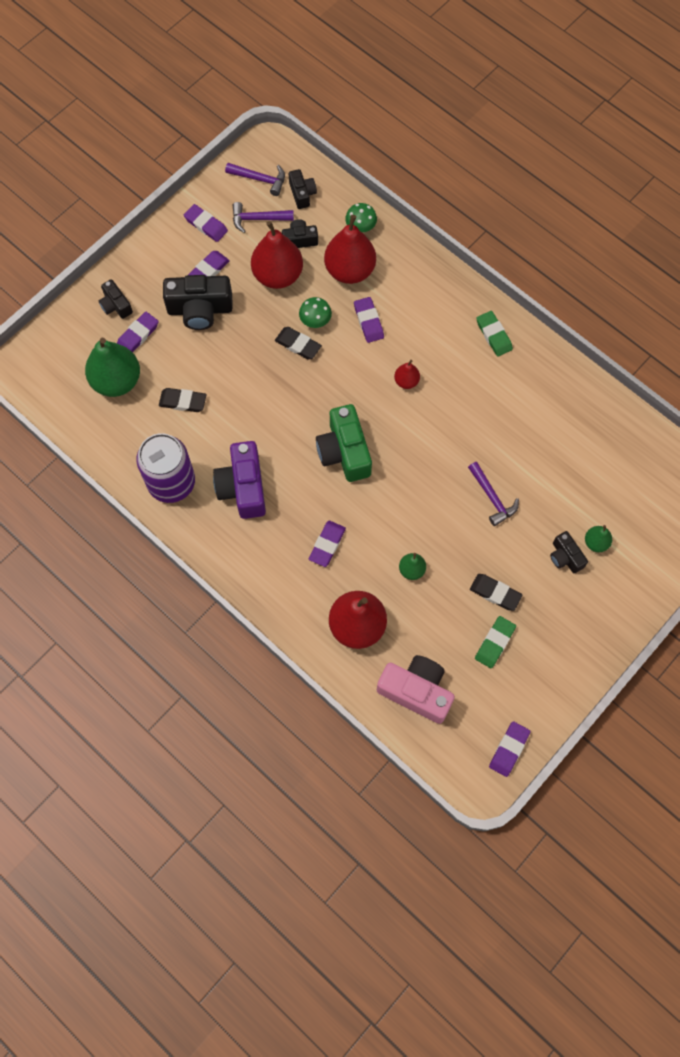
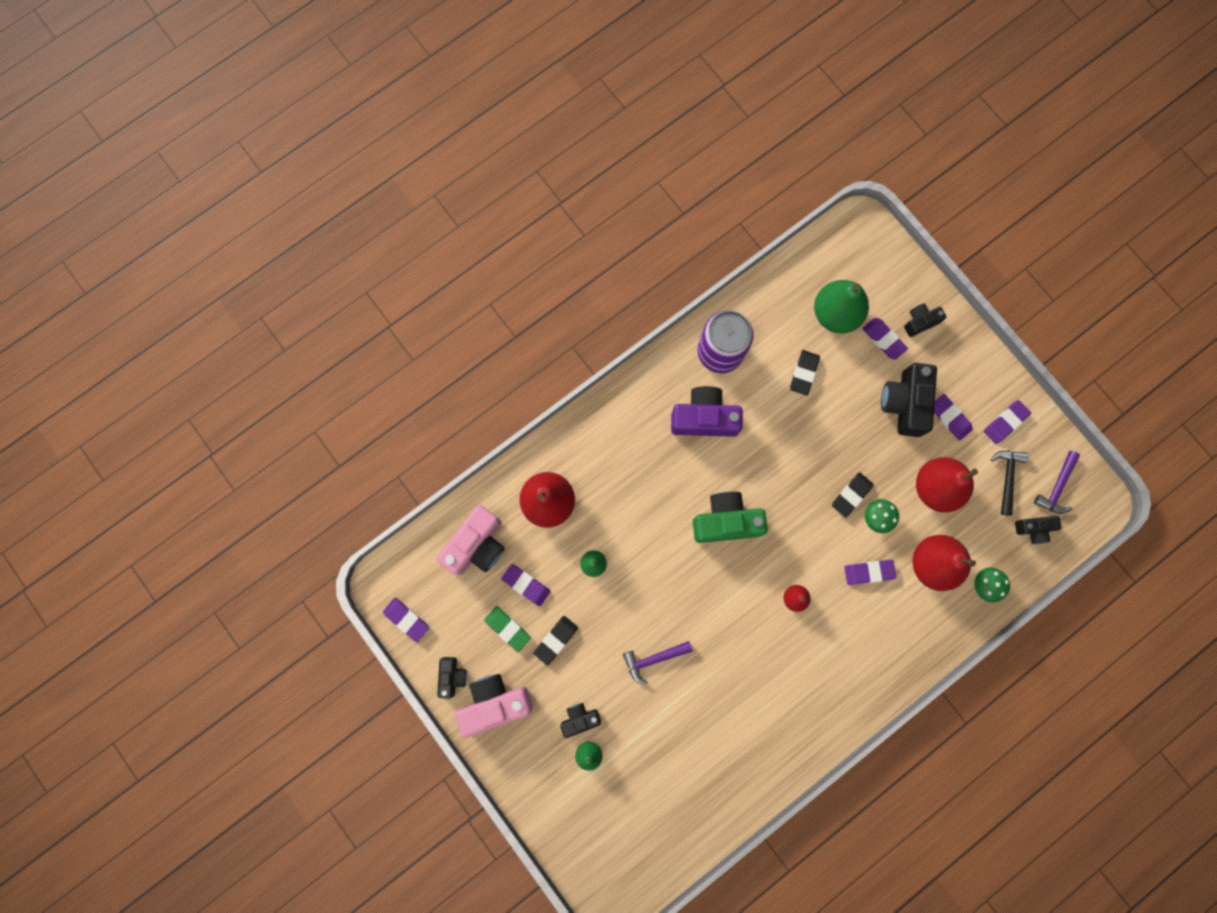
camera: 100 degrees right, 10 degrees up
(258, 219) = (1007, 477): purple hammer -> black hammer
(300, 240) = (976, 517): black camera -> black camera (452, 676)
(327, 544) = (633, 488): purple eraser -> purple eraser (526, 585)
(494, 335) = (835, 702): green eraser -> none
(571, 641) = (495, 703): none -> pink camera

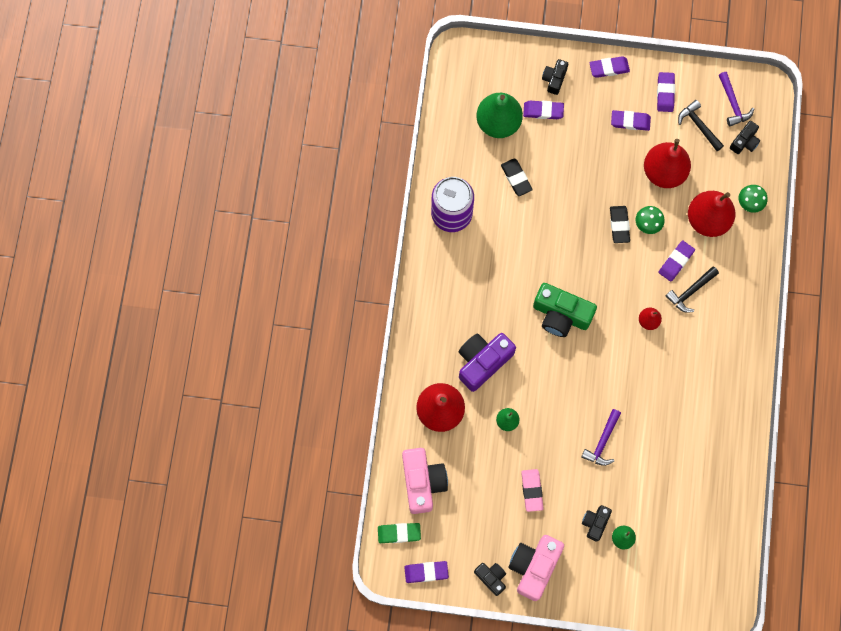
camera: 45 degrees left, 5 degrees down
(507, 628) = (495, 513): green eraser -> green eraser (399, 533)
(526, 585) = (479, 475): purple eraser -> purple eraser (609, 68)
(556, 640) = (532, 490): black eraser -> pink eraser
(704, 418) = (483, 264): purple camera -> purple camera (482, 362)
(726, 521) = (561, 315): green camera -> green camera turned 105 degrees counterclockwise
(855, 609) = (690, 292): none -> black hammer
(905, 403) = (595, 138): black camera -> none

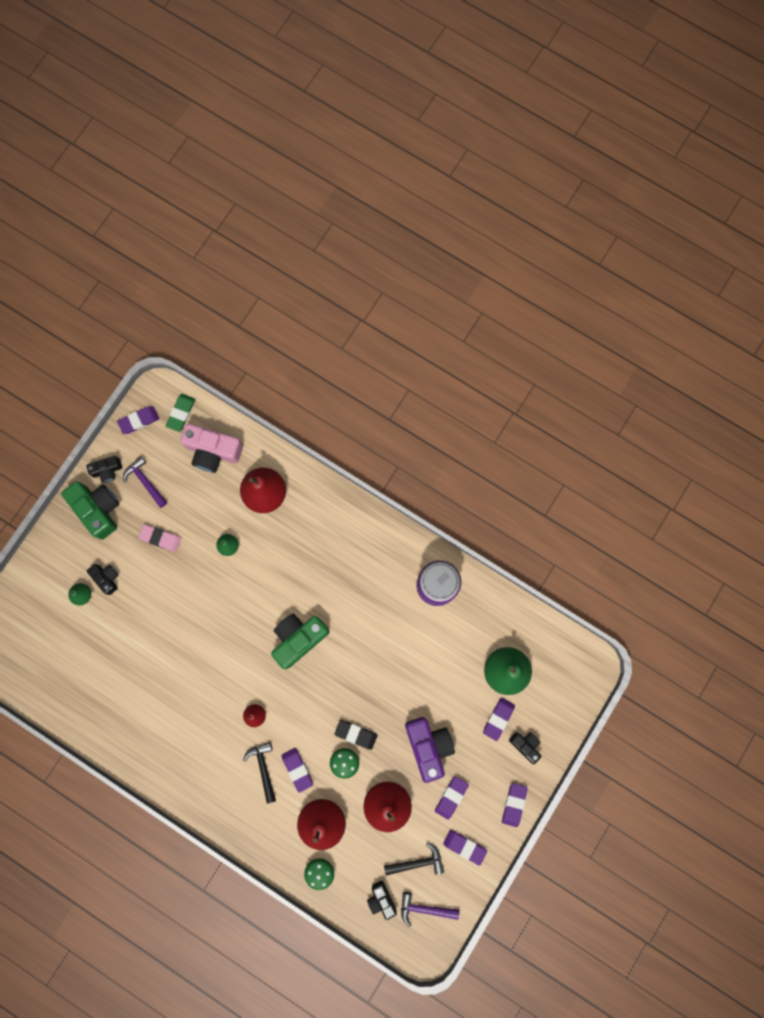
camera: 115 degrees right, 5 degrees up
(426, 572) = (139, 420): purple eraser -> purple eraser turned 45 degrees clockwise
(482, 362) = (290, 549): purple camera -> purple camera (428, 746)
(516, 178) = (444, 661): black eraser -> none
(534, 566) = (98, 509): pink camera -> green camera
(602, 442) = (170, 619): purple hammer -> purple hammer (145, 481)

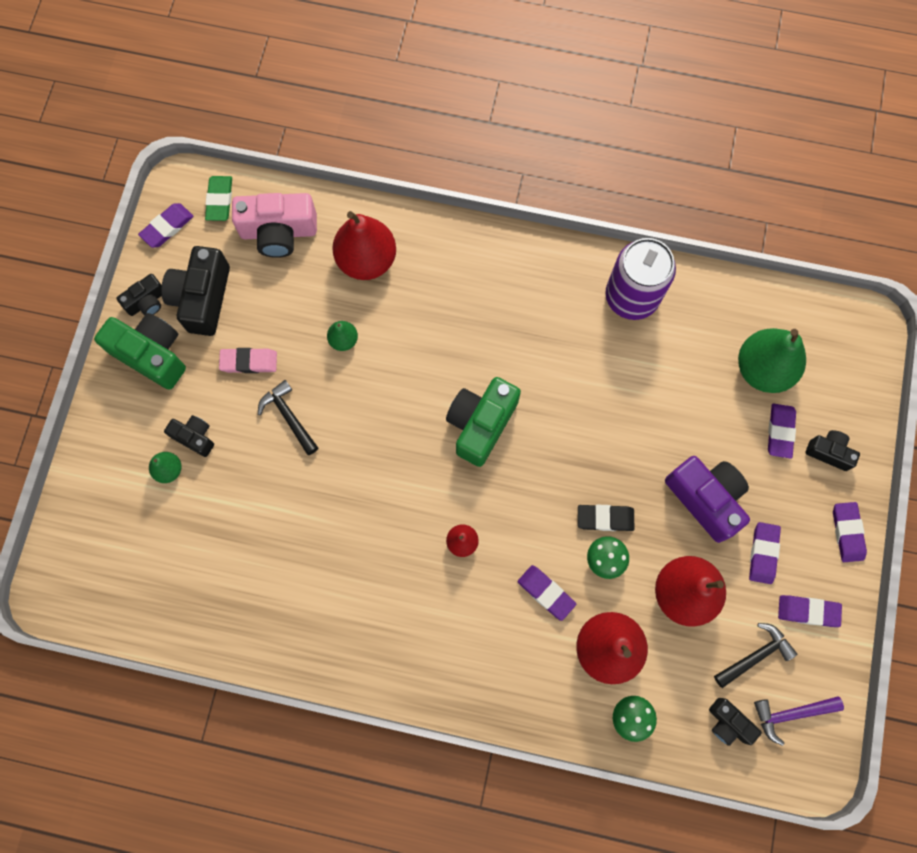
camera: 20 degrees left, 5 degrees down
(145, 481) = (202, 298): purple hammer -> black camera
(263, 768) = (500, 608): black hammer -> black hammer (288, 416)

